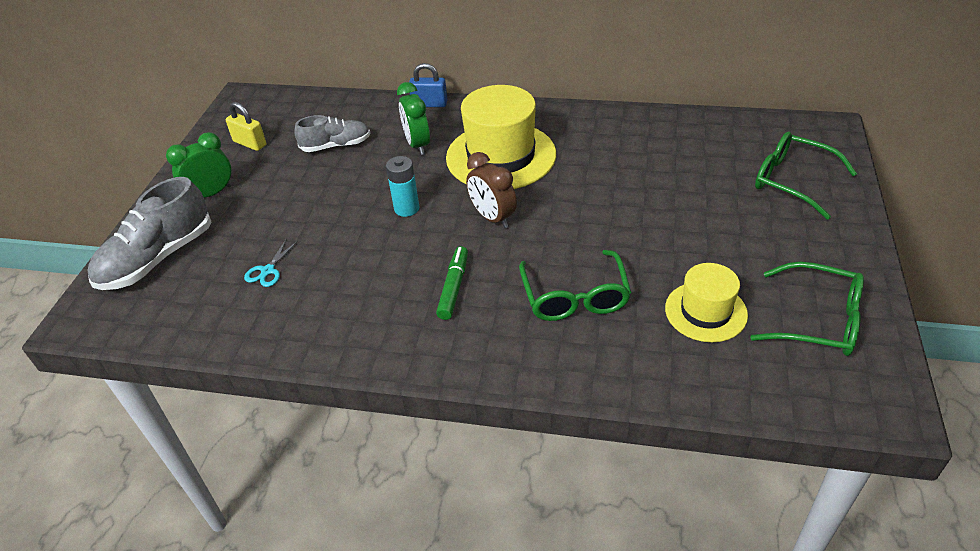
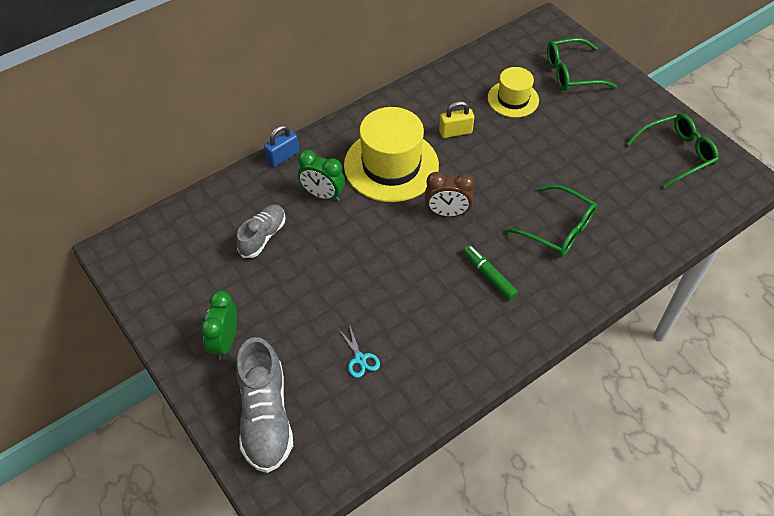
camera: 50 degrees left, 10 degrees up
(250, 143) = (188, 282): yellow padlock -> yellow padlock (455, 132)
(406, 208) = (385, 246): turquoise battery -> none
(705, 311) = (627, 187): yellow hat -> yellow hat (513, 99)

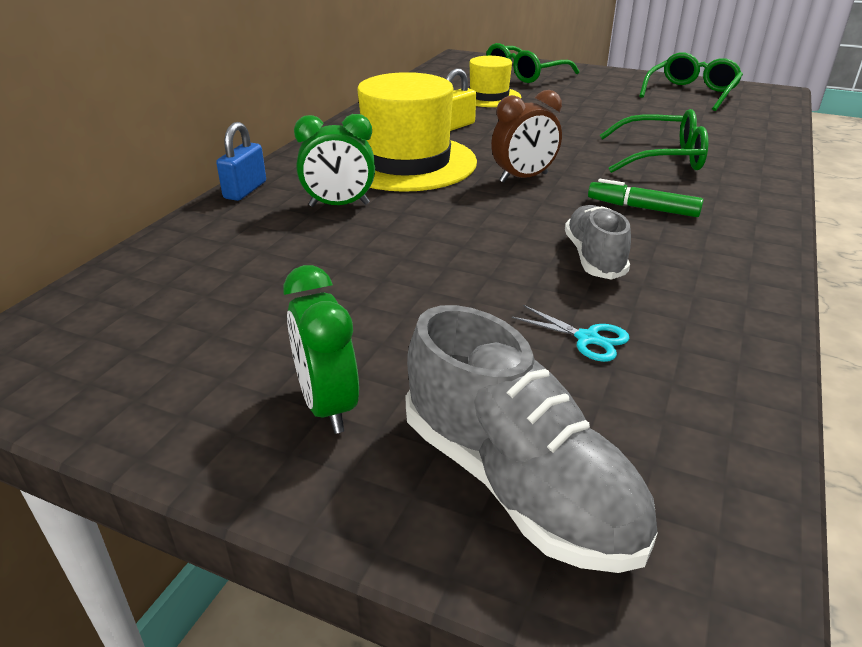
camera: 30 degrees left, 20 degrees down
(263, 236) = (282, 264): grey shoe -> grey shoe (594, 258)

